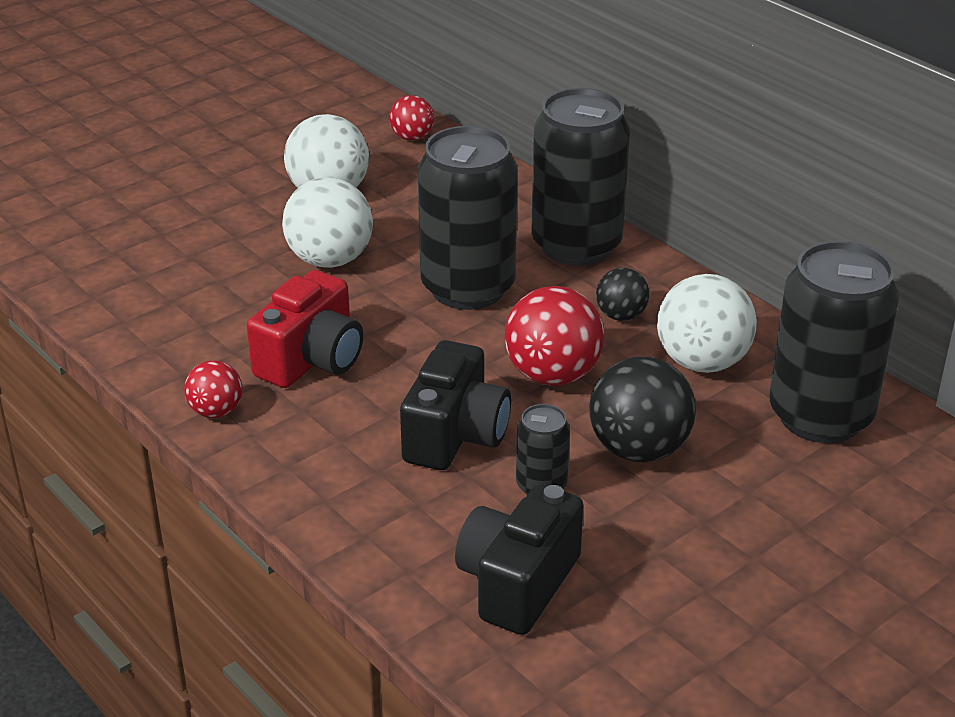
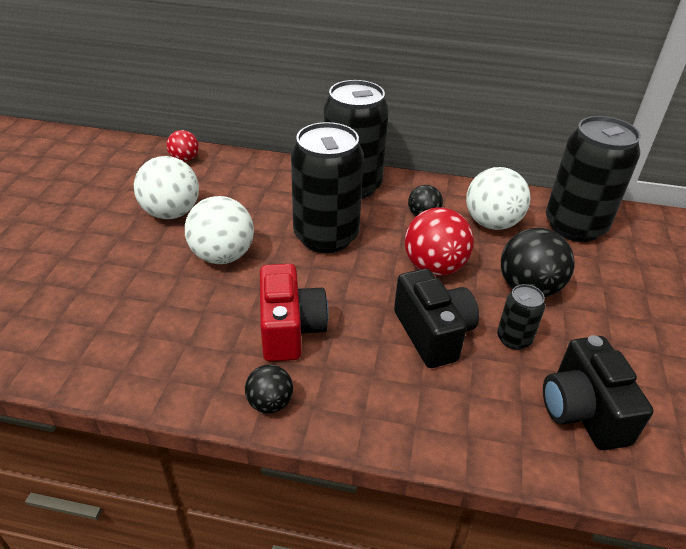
camera: 40 degrees left, 5 degrees up
(216, 411) = (270, 403): red ball -> black ball

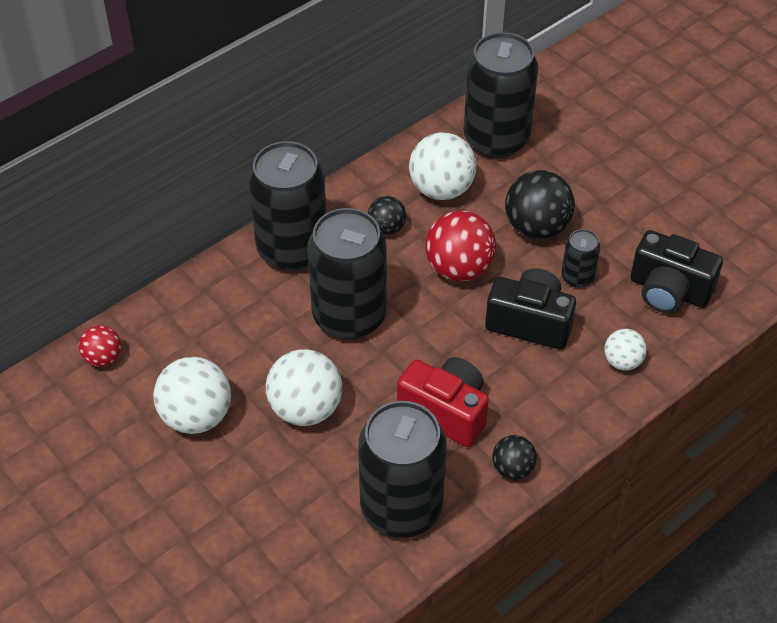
camera: 50 degrees left, 10 degrees up
(170, 352) = (401, 508): none -> black can
(465, 420) = (622, 361): none -> white ball

